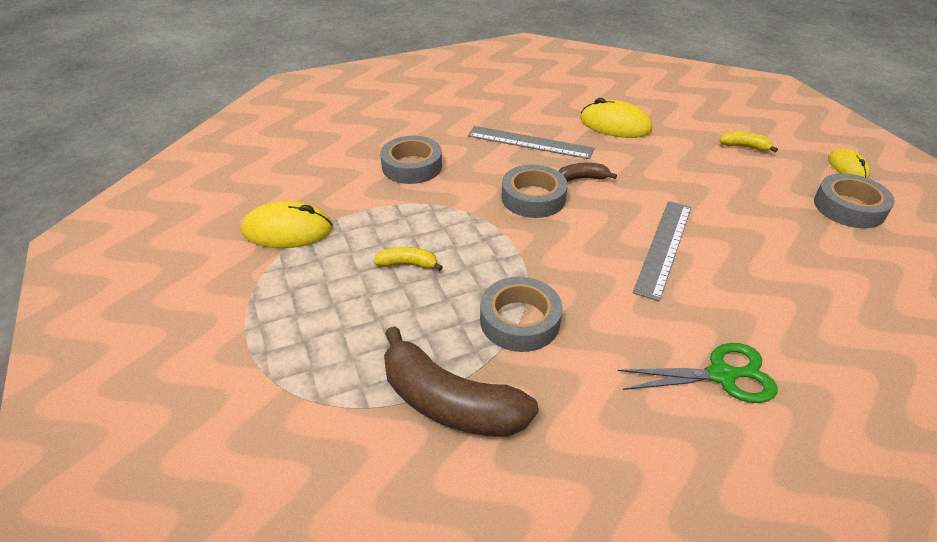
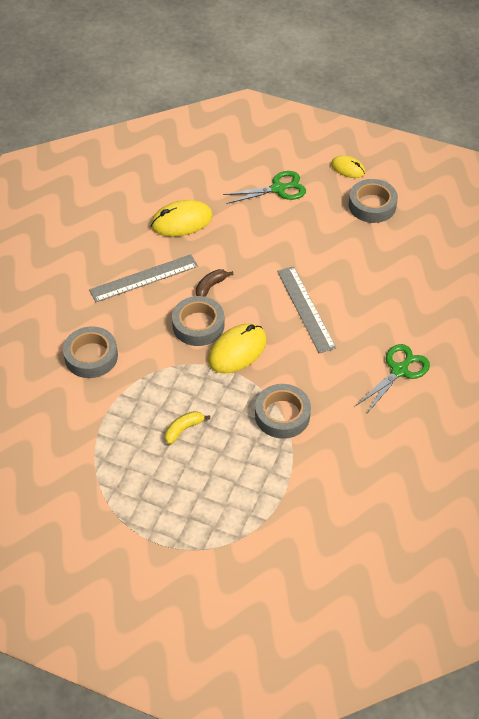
camera: 45 degrees left, 10 degrees up
(288, 230) = (79, 465): yellow mouse -> yellow mouse (237, 351)
(449, 403) = (300, 485): brown banana -> none
(744, 147) = (278, 189): yellow banana -> green scissors

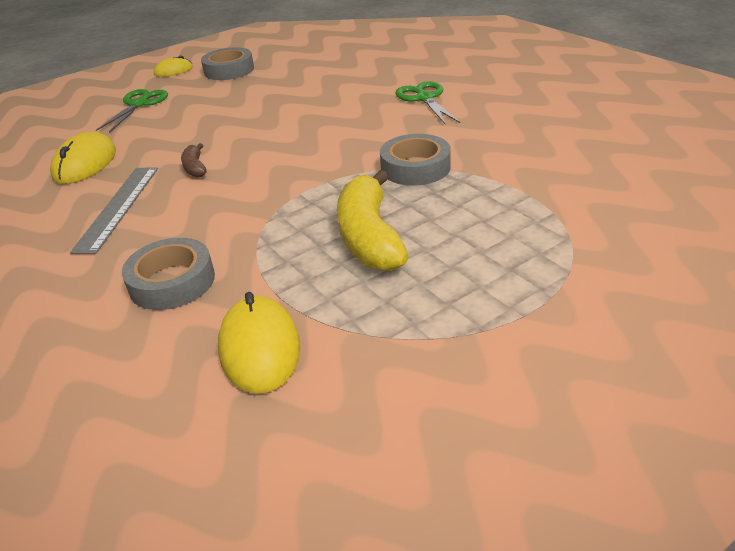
camera: 55 degrees left, 15 degrees down
(183, 429) = (369, 237): yellow banana -> yellow banana, size x2.13
(198, 325) = (234, 188): grey tape -> none
(237, 351) = (300, 173): yellow mouse -> yellow mouse (259, 348)
(306, 309) = (297, 124): grey ruler -> none

